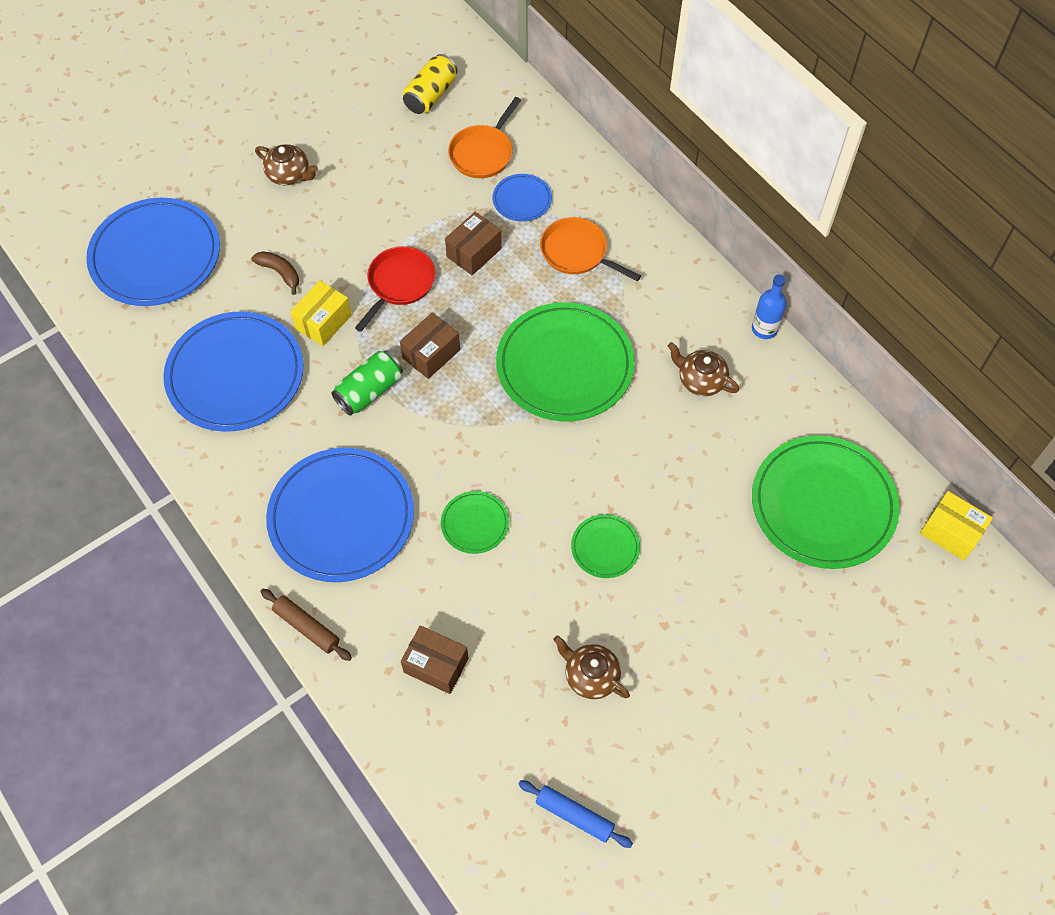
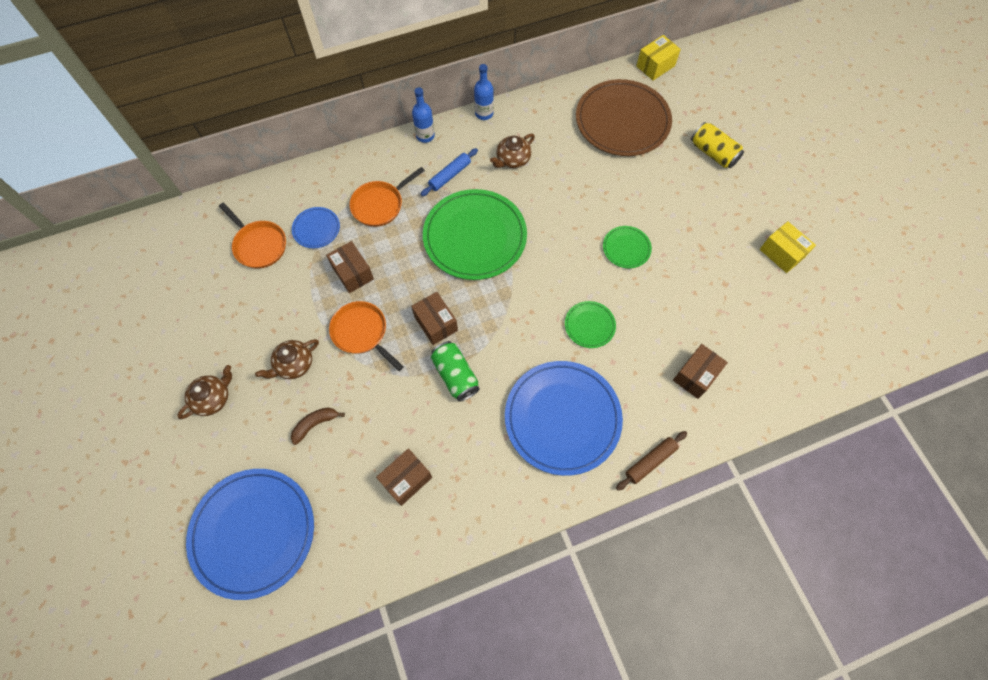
camera: 75 degrees left, 5 degrees up
(235, 375) = (406, 479): blue plate -> brown box
(323, 322) = (378, 398): yellow box -> yellow box (781, 253)
(399, 284) = (362, 333): red pan -> orange pan
(431, 95) = (181, 269): yellow can -> yellow can (713, 153)
(574, 816) = (813, 313): blue rolling pin -> blue rolling pin (450, 175)
(590, 675) = (718, 280): brown teapot -> brown teapot (294, 364)
(700, 272) = (425, 136): none -> blue bottle
(823, 504) = (622, 121): green plate -> brown plate

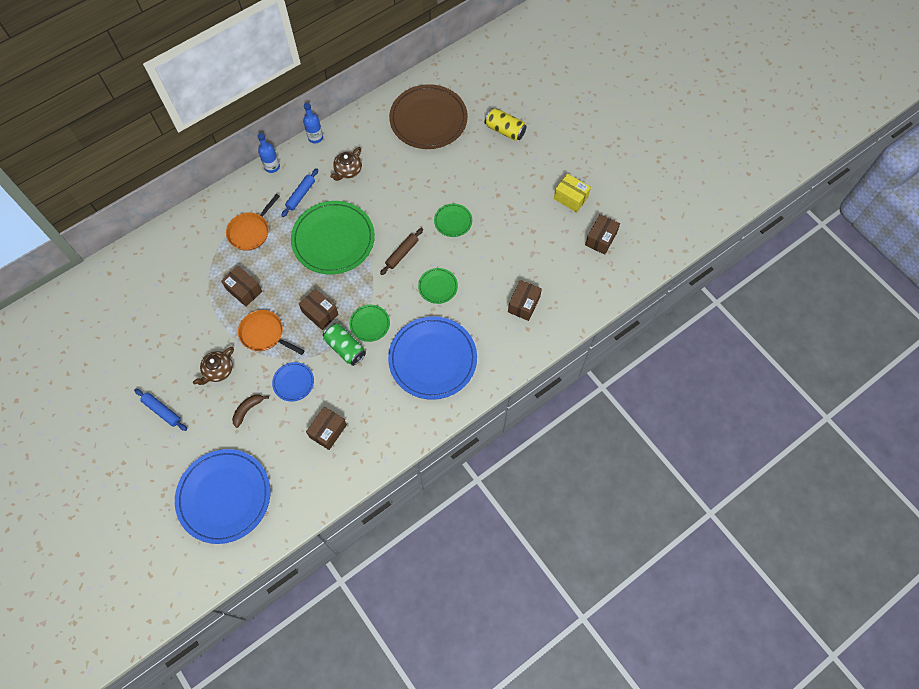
camera: 15 degrees left, 0 degrees up
(213, 398) = (162, 411): brown teapot -> blue rolling pin
(259, 245) = (161, 286): orange pan -> none
(316, 229) = (204, 262): blue plate -> blue plate (293, 382)
(493, 352) = (370, 324): none -> green plate
(650, 461) = (503, 373): brown rolling pin -> brown rolling pin (402, 253)
(655, 66) = (445, 67): yellow box -> none
(812, 314) = (600, 239): none -> brown box

